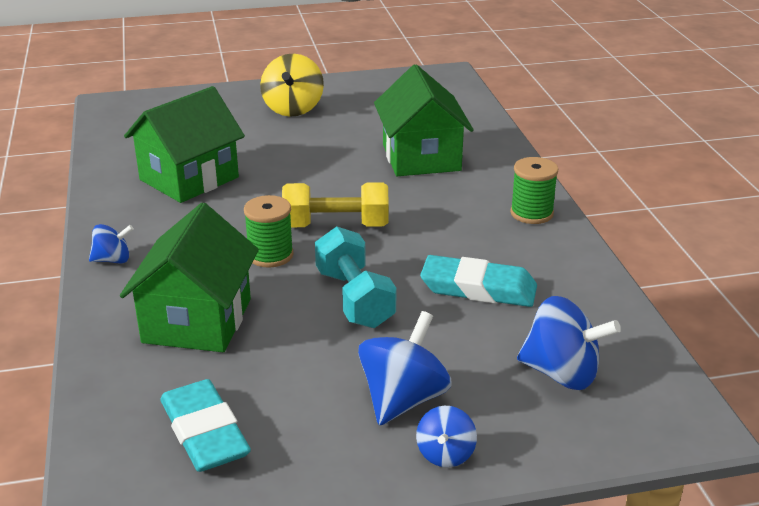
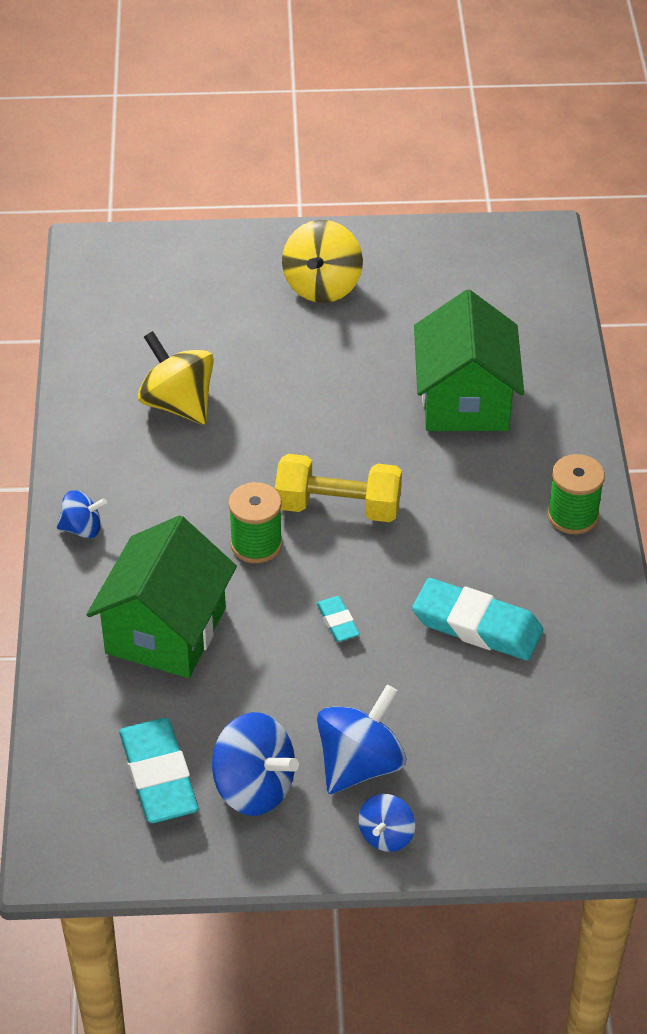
camera: 10 degrees right, 15 degrees up
(189, 178) = (178, 404): green house -> yellow spinning top
(354, 298) = (337, 622): turquoise dumbbell -> turquoise eraser
(562, 373) = (531, 755): blue spinning top -> blue spinning top (253, 788)

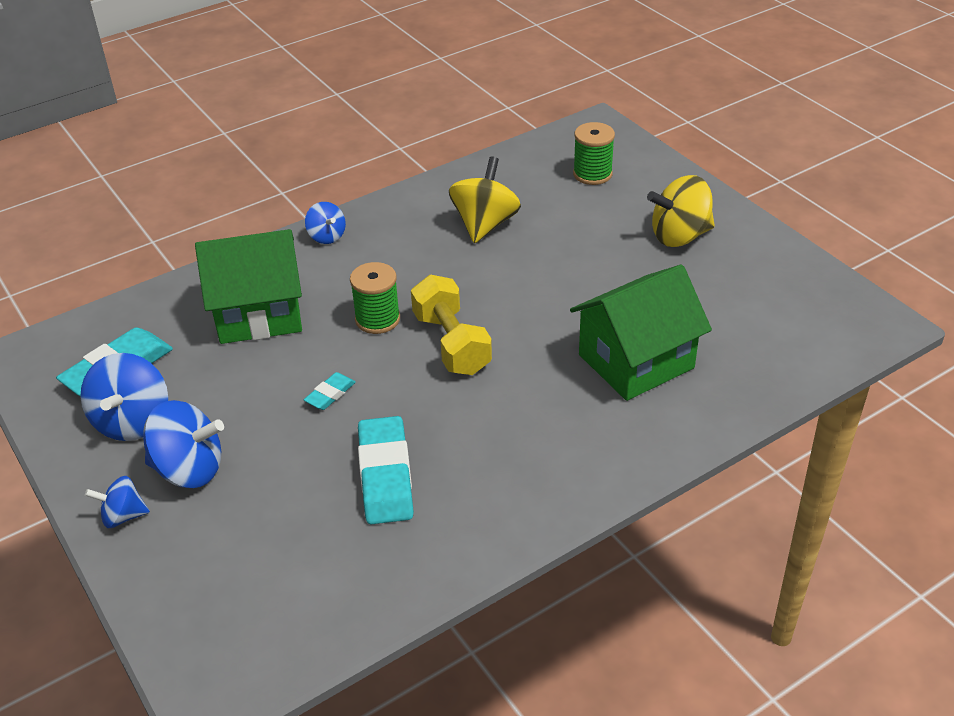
camera: 60 degrees right, 5 degrees down
(572, 516) = (563, 483): green spool -> green spool (592, 174)

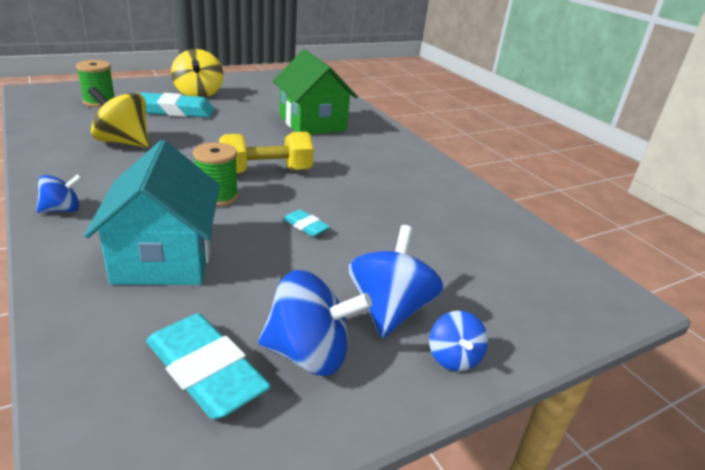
camera: 90 degrees left, 10 degrees down
(258, 314) = (164, 258): green house -> turquoise house
(385, 475) = (403, 211): turquoise eraser -> turquoise eraser (176, 111)

